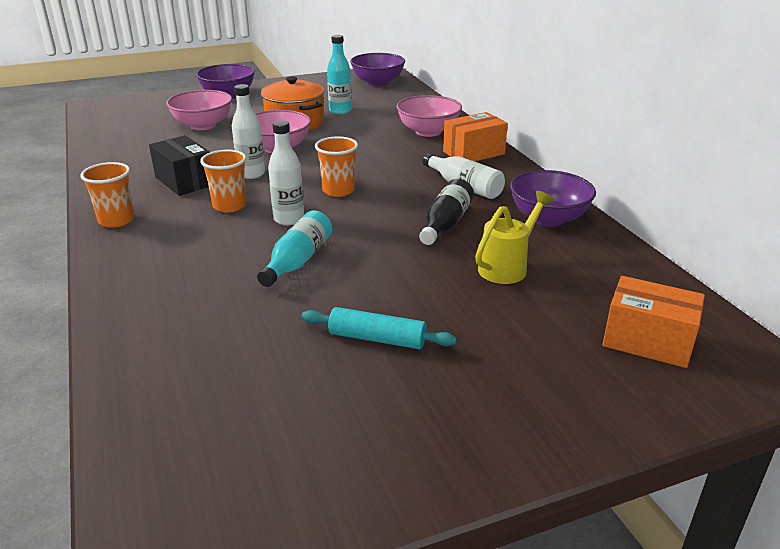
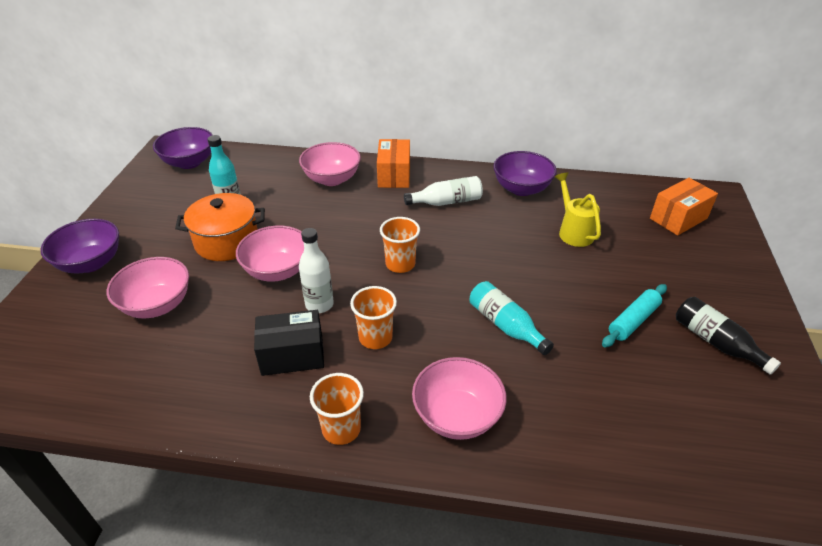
camera: 60 degrees left, 10 degrees up
(157, 264) = (457, 416): none -> pink bowl
(289, 219) = (431, 309): white bottle -> none
(445, 224) = (498, 233): black bottle -> black bottle (716, 342)

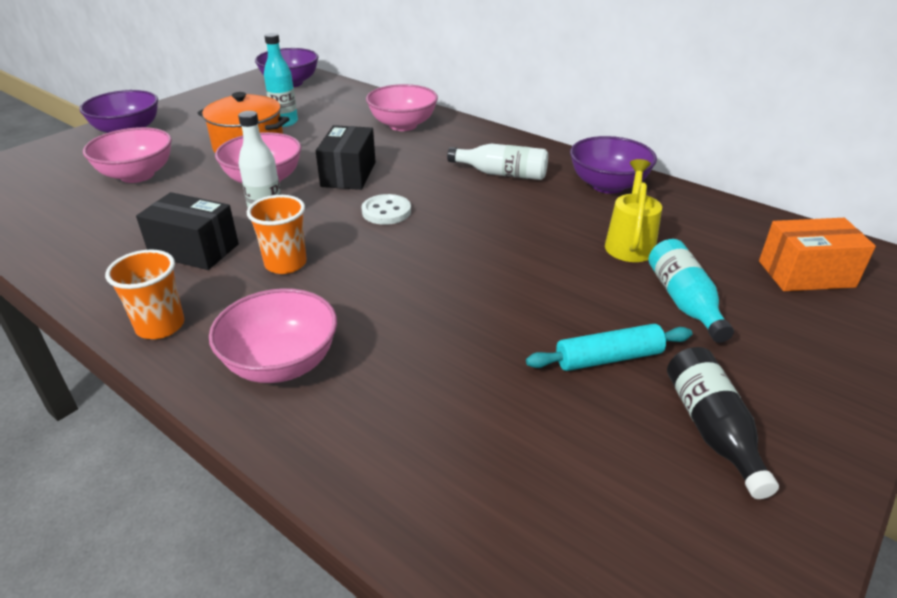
camera: 30 degrees right, 5 degrees down
(338, 240) = (348, 174): none -> black box
(394, 175) = (471, 137): orange box -> none
(400, 264) = (386, 211): orange cup -> white button
(505, 325) = (436, 303): turquoise bottle -> turquoise bottle (684, 301)

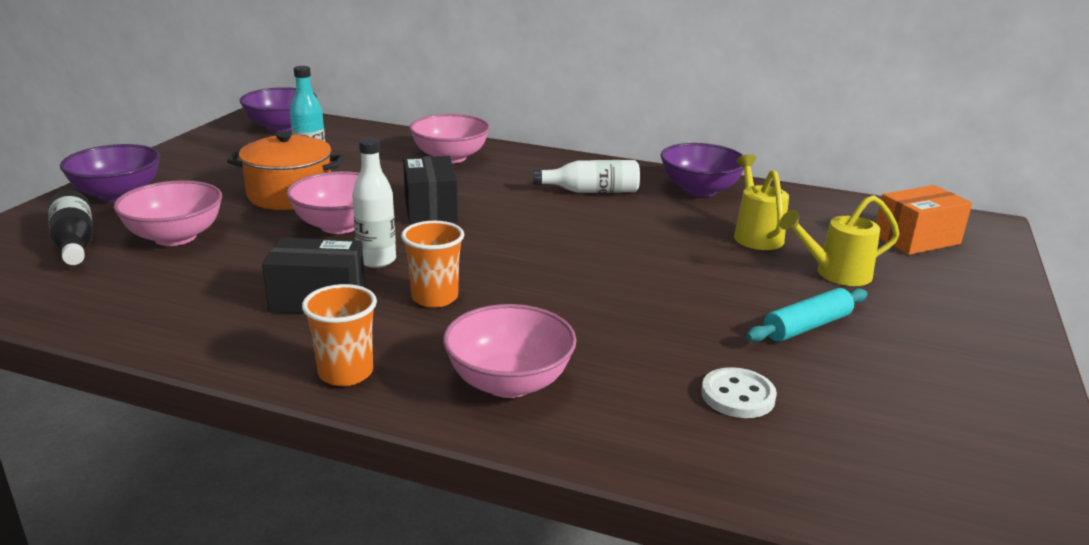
camera: 20 degrees left, 10 degrees down
(386, 211) = (501, 238): white button -> white button (738, 396)
(684, 301) = (835, 274): turquoise bottle -> yellow watering can
(711, 428) = (926, 362): black bottle -> black bottle (75, 243)

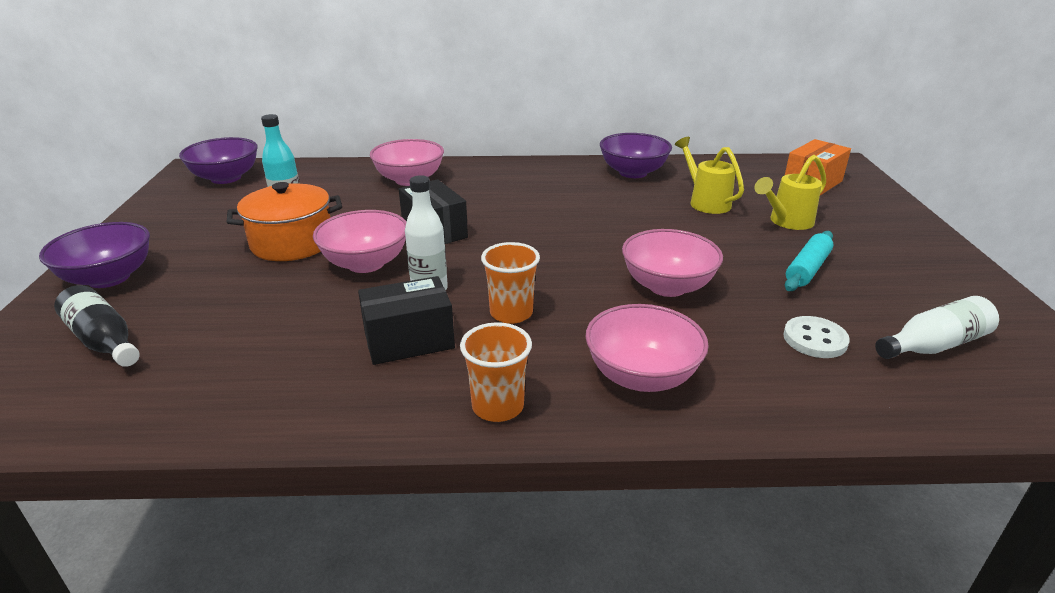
camera: 20 degrees left, 5 degrees up
(175, 237) = (211, 310): pink bowl -> pink bowl (667, 286)
(591, 191) = (553, 189): white bottle -> white bottle (933, 345)

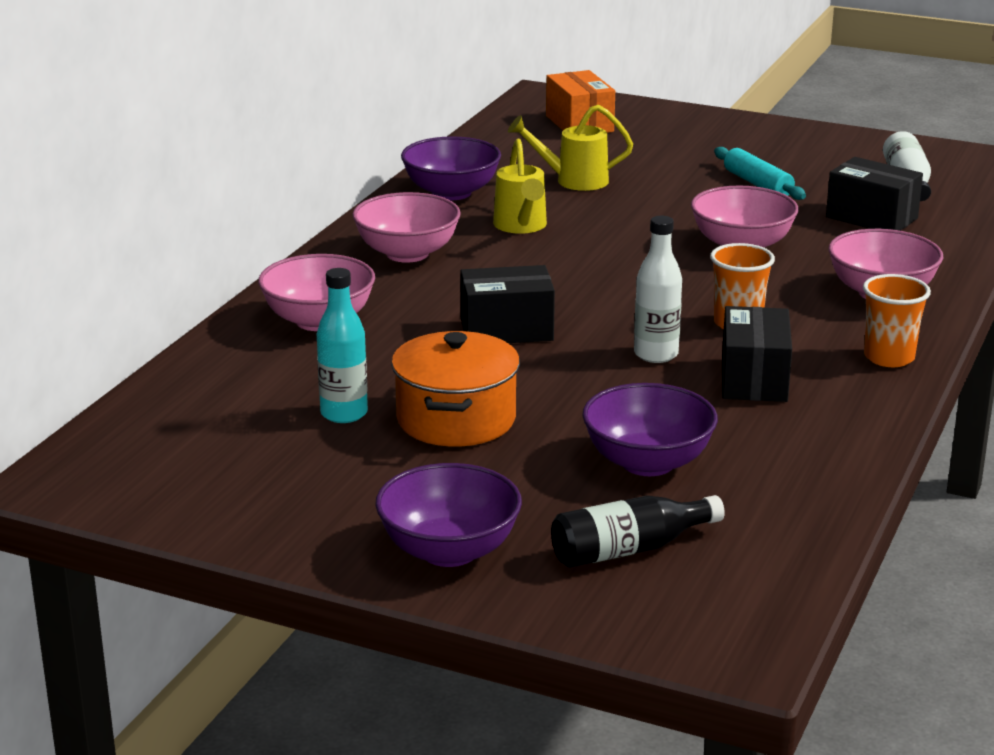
camera: 65 degrees left, 5 degrees down
(226, 178) = (140, 454): purple bowl -> purple bowl (647, 462)
(366, 263) = (560, 380): pink bowl -> pink bowl (407, 253)
(787, 222) = (657, 162): yellow watering can -> yellow watering can (521, 226)
(815, 339) = (871, 218): white button -> black box

